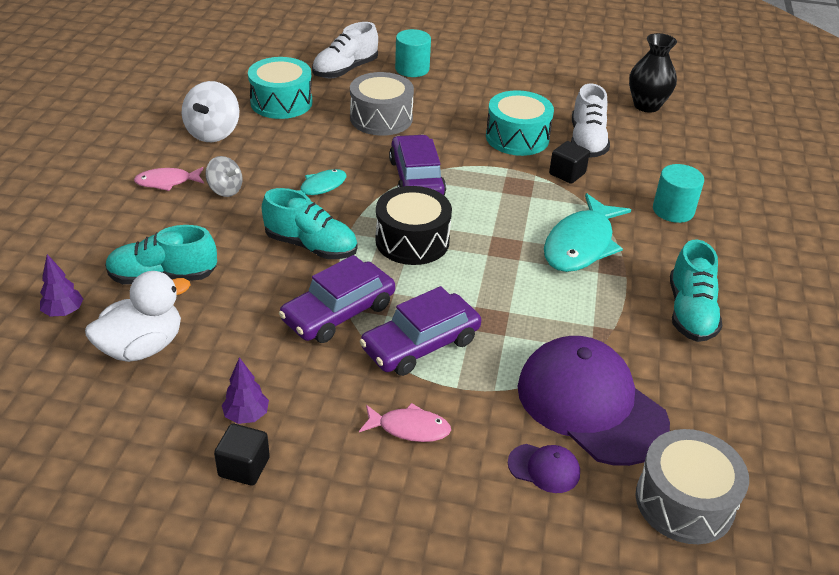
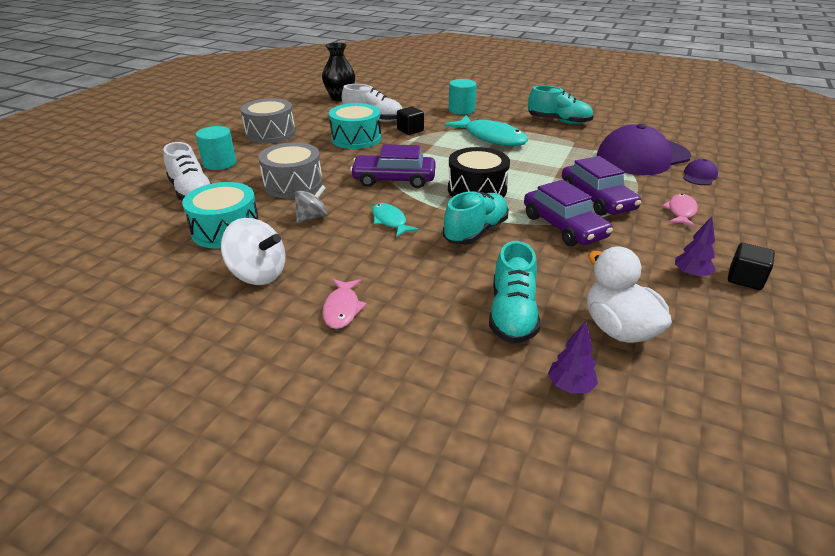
camera: 75 degrees left, 5 degrees down
(225, 190) = (373, 271): grey spinning top -> grey spinning top (312, 217)
(684, 502) = (708, 146): grey drum -> grey drum (270, 133)

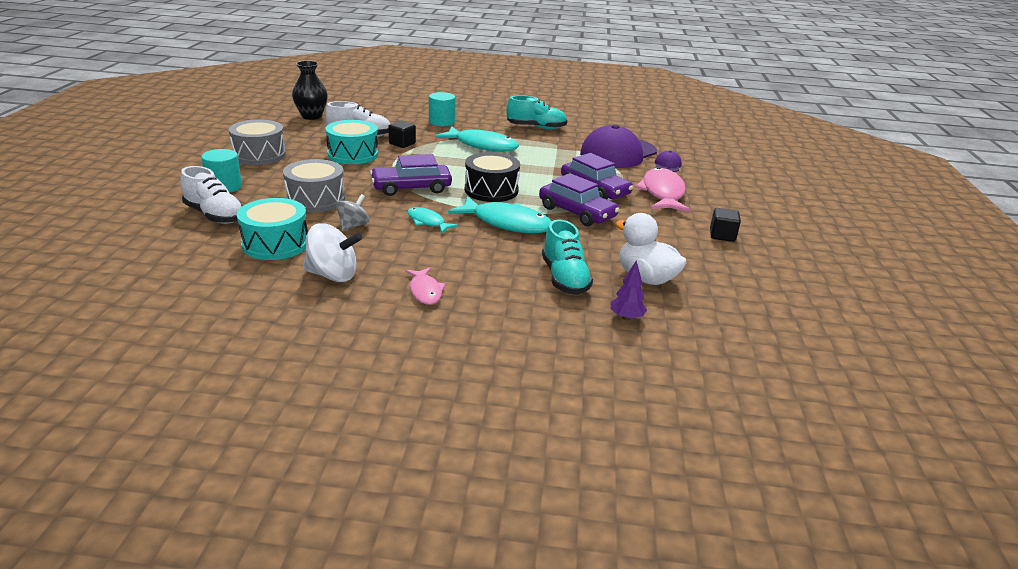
camera: 20 degrees left, 5 degrees down
(475, 232) = (507, 223): turquoise shoe -> turquoise fish
(681, 212) = (662, 193): pink fish -> pink fish, size x1.83
(690, 275) = (684, 237): purple tree -> none

